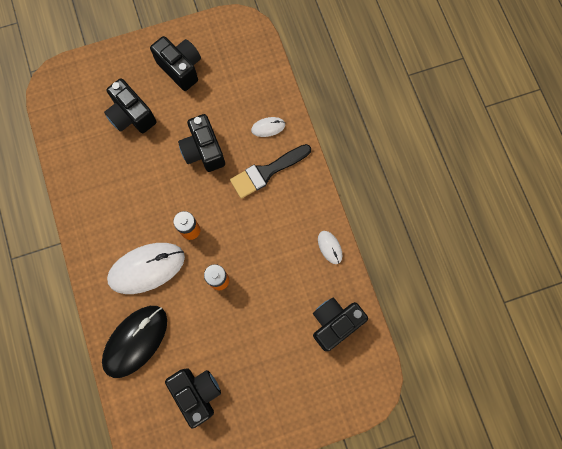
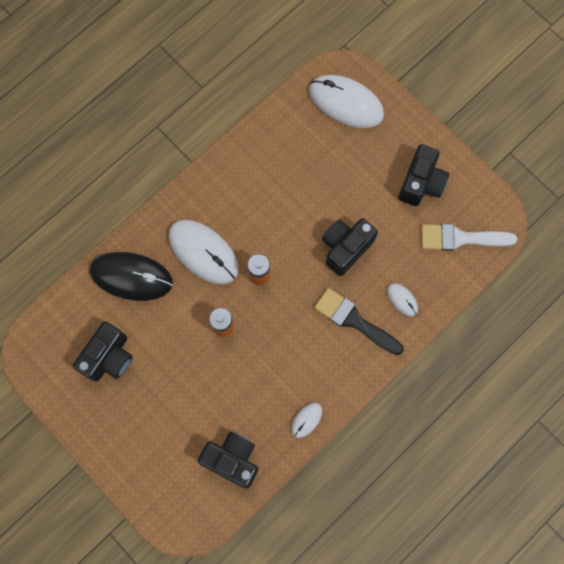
camera: 65 degrees right, 0 degrees up
(81, 93) = (346, 103): none -> white mouse
(132, 116) = (347, 162): black camera -> none
(241, 61) = (460, 238): none -> white brush

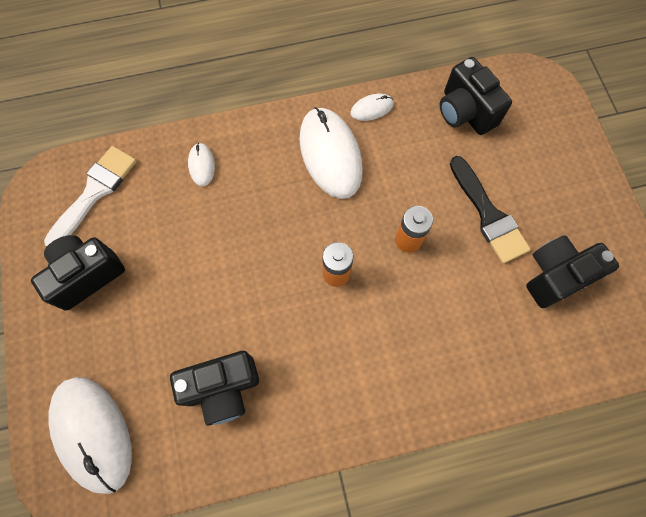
camera: 150 degrees left, 5 degrees down
(131, 277) = (490, 355): black mouse -> none
(203, 252) = (387, 336): white mouse -> white mouse (330, 154)
(345, 248) = (222, 250): black camera -> black camera (223, 388)
(354, 320) = (264, 171): black brush -> black brush (488, 215)
(460, 238) = (95, 192): white brush -> white brush turned 90 degrees counterclockwise

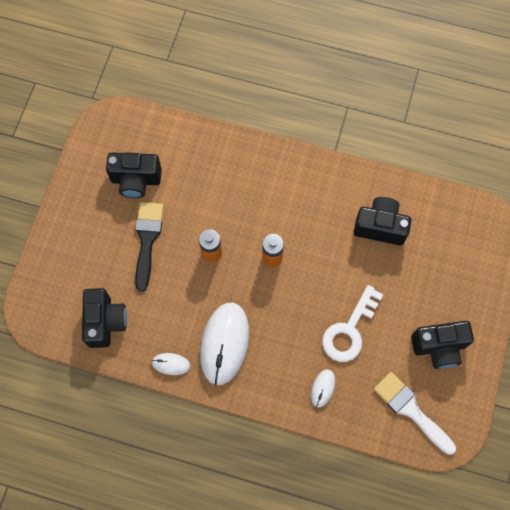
camera: 150 degrees left, 0 degrees up
(93, 433) = (469, 243): white mouse -> none
(95, 192) = (411, 410): white brush -> white brush turned 75 degrees clockwise
(201, 239) = (349, 330): none -> white key

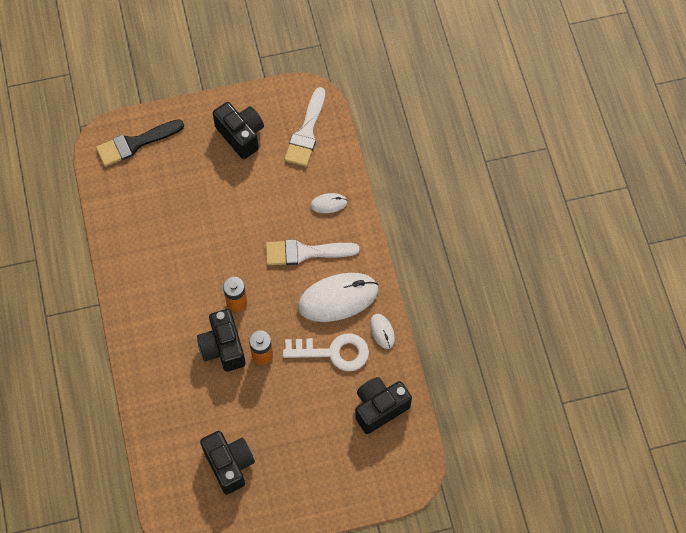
camera: 120 degrees left, 5 degrees down
(147, 239) = (282, 418): black brush -> black brush (135, 143)
(285, 339) = (305, 252): none -> white brush
(349, 330) = (266, 208): white key -> white key (333, 352)
(380, 227) = (156, 228): black camera -> black camera (223, 347)

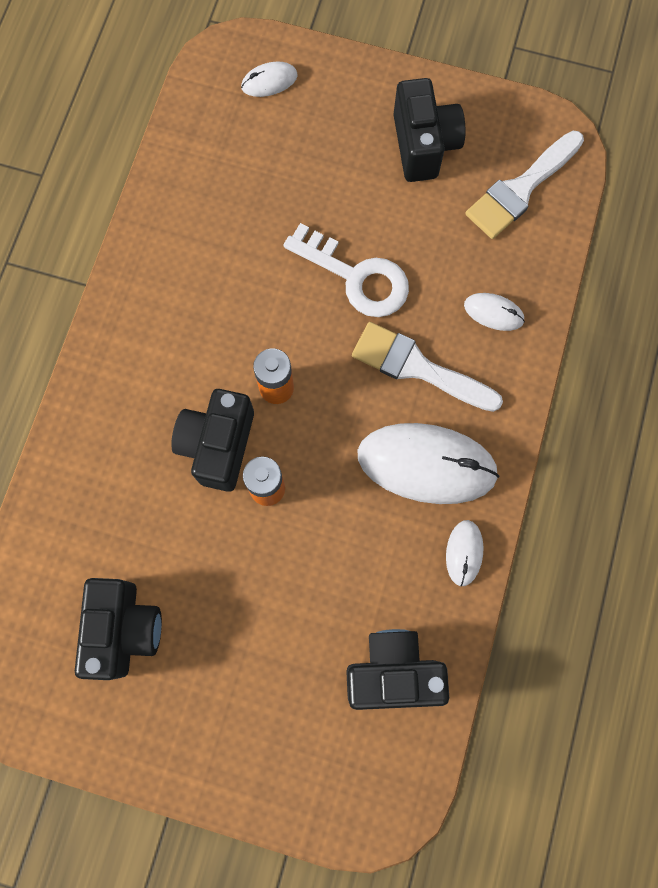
camera: 30 degrees right, 10 degrees up
(135, 143) = (269, 81): black brush -> white mouse
(333, 352) = (372, 543): white key -> white key (356, 276)

